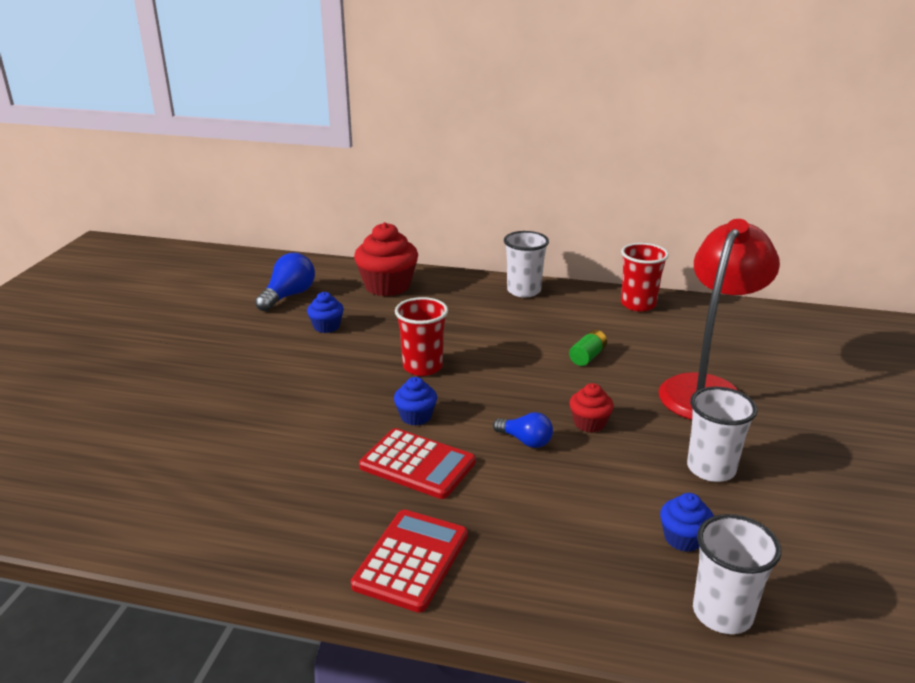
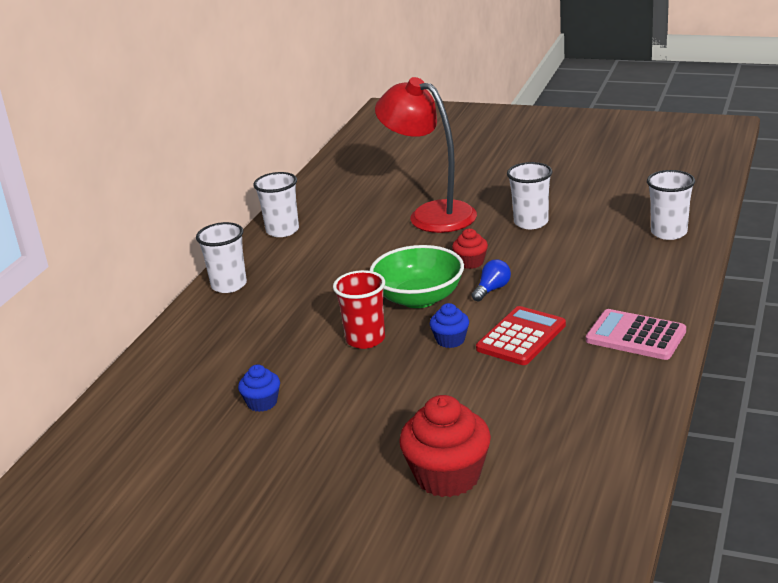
camera: 80 degrees left, 0 degrees up
(288, 296) = (171, 438): blue light bulb -> none
(387, 286) = (178, 367): red cupcake -> red cupcake (448, 476)
(411, 560) = (635, 336): red calculator -> pink calculator
(503, 392) = (419, 298): none -> green bowl
(587, 356) = (369, 258): green battery -> none
(638, 304) = (282, 230): red cup -> white cup
(683, 538) = (604, 238): blue cupcake -> none

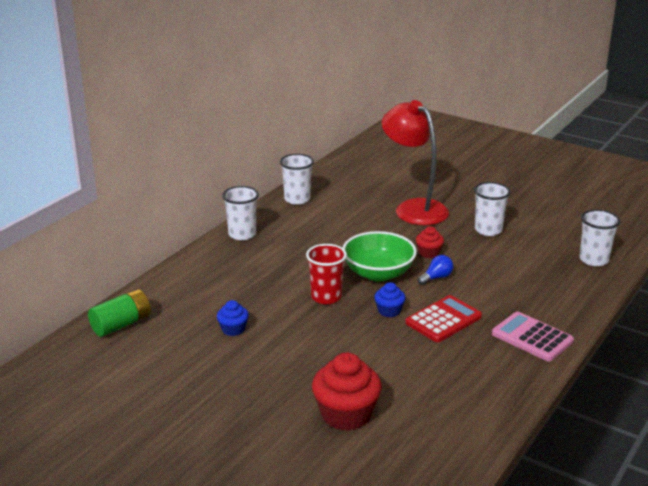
camera: 10 degrees right, 0 degrees up
(112, 427) = (121, 324): none -> green battery

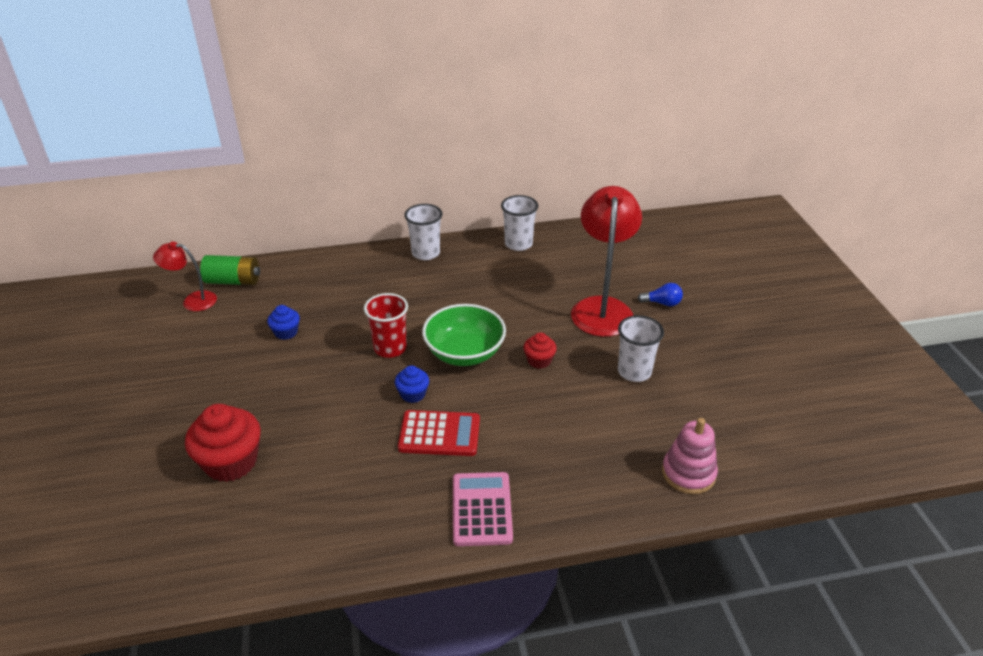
camera: 45 degrees right, 10 degrees up
(112, 353) = (193, 301): none -> red lamp
(436, 278) = (504, 389): blue light bulb -> blue light bulb (662, 303)
(593, 260) = (688, 473): white cup -> pink stacking toy

